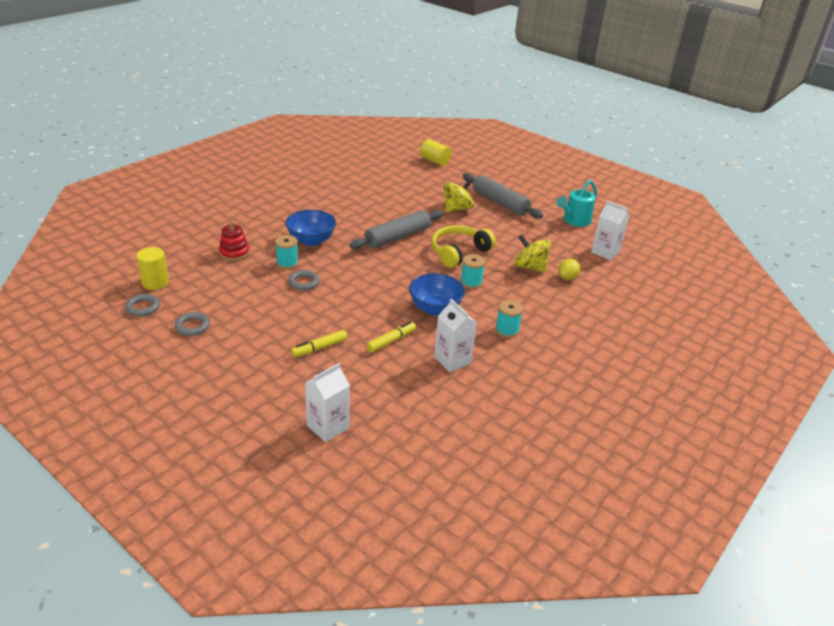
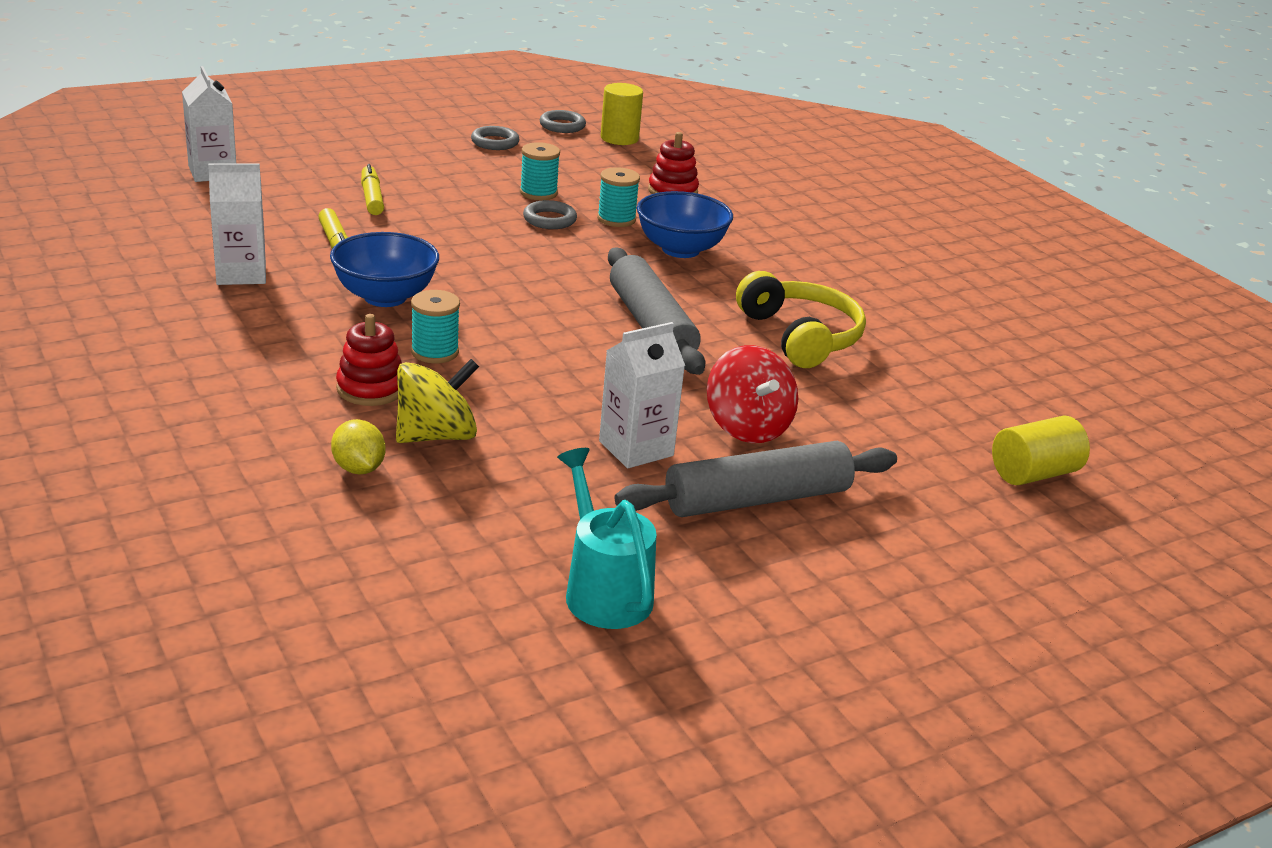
camera: 110 degrees right, 5 degrees down
(457, 208) = (747, 427): yellow spinning top -> red spinning top
(459, 252) = (553, 372): yellow headphones -> yellow headphones (801, 336)
(507, 330) = (261, 340): turquoise spool -> turquoise spool (538, 193)
(514, 290) = (371, 388): none -> red stacking toy
(605, 252) = (417, 575): white carton -> white carton (636, 448)

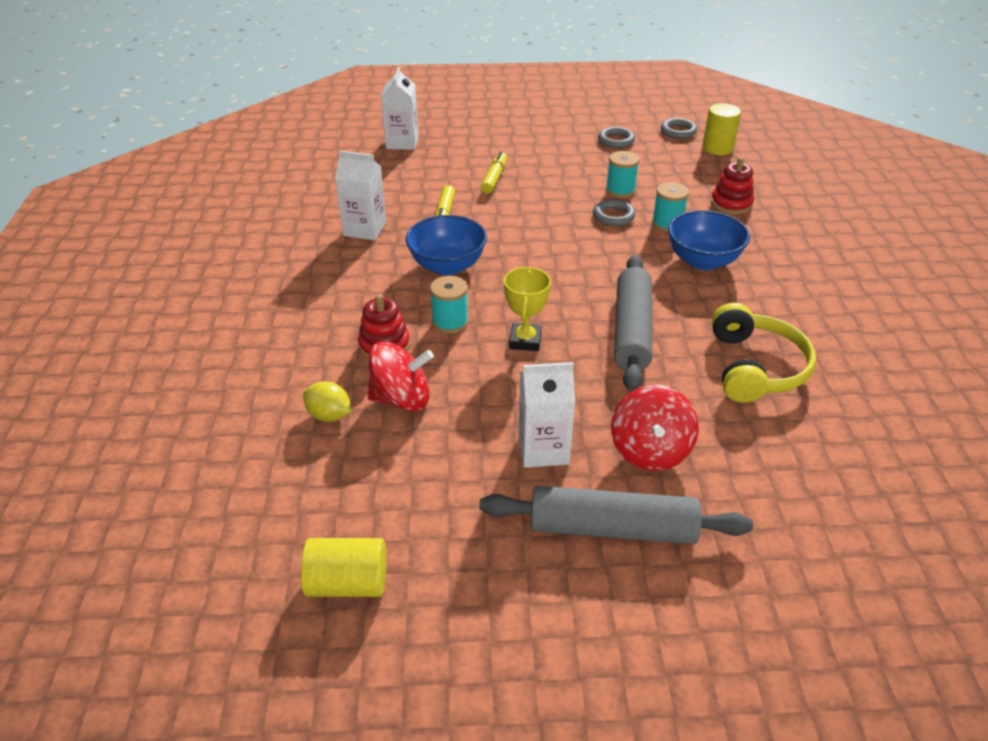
camera: 30 degrees right, 10 degrees up
(358, 468) = (329, 415): yellow lemon -> yellow lemon turned 60 degrees counterclockwise
(436, 435) = (401, 399): yellow spinning top -> red spinning top
(539, 354) = (525, 340): none -> yellow trophy
(603, 590) = (428, 584): turquoise watering can -> none
(1033, 473) = (897, 574): yellow cylinder -> yellow cylinder (348, 583)

